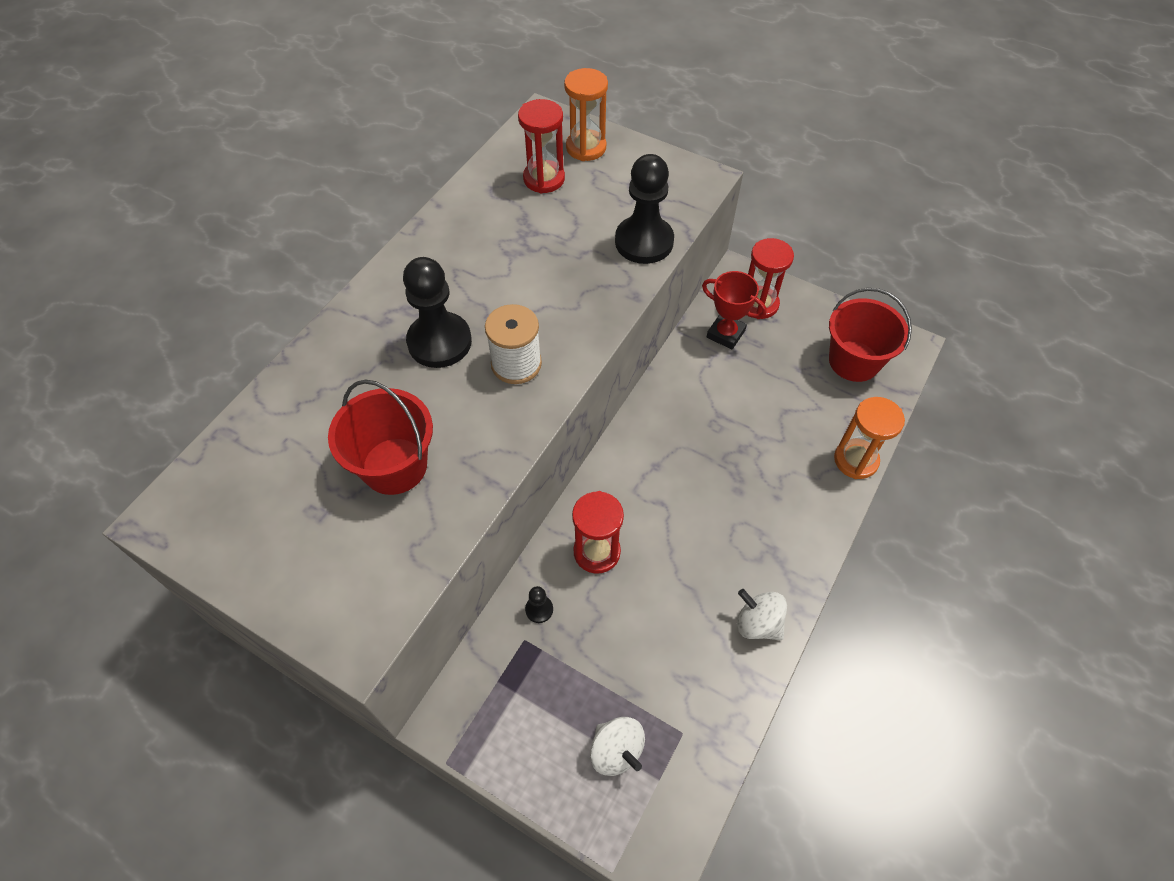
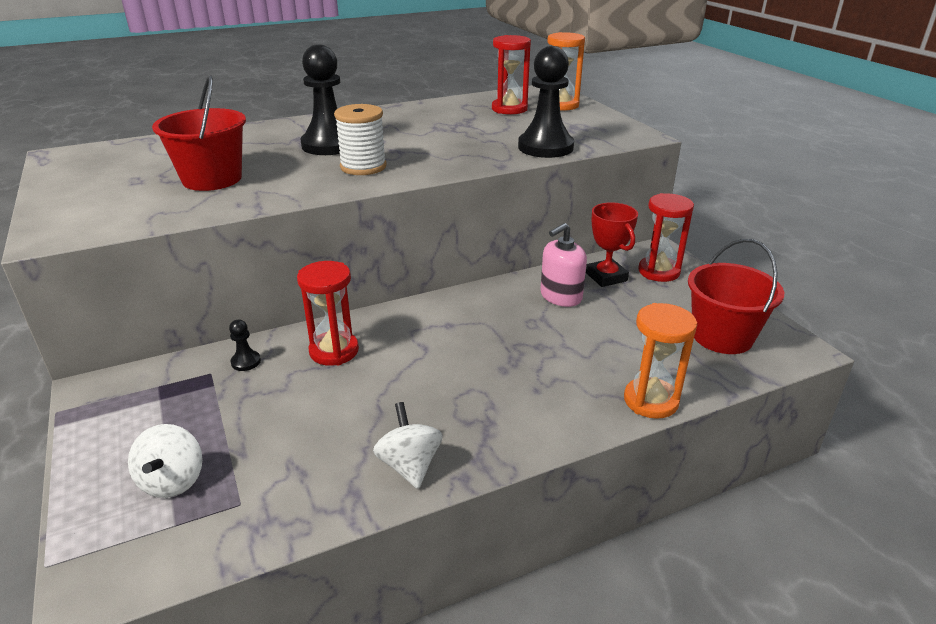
camera: 35 degrees right, 25 degrees down
(711, 379) = (560, 296): none -> pink soap dispenser

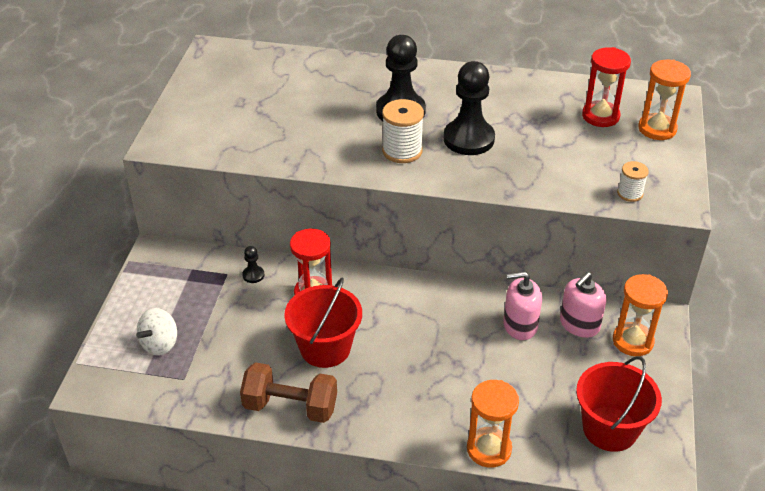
camera: 35 degrees right, 10 degrees up
(212, 179) = (288, 122): red bucket -> red bucket (325, 348)
(410, 465) = (290, 406): white spinning top -> brown dumbbell
(545, 147) = (572, 186): black pawn -> black pawn (469, 139)
(595, 139) = (630, 193): none -> white spool
(606, 277) = (579, 324): red trophy -> pink soap dispenser
(659, 271) = (632, 341): red hourglass -> orange hourglass

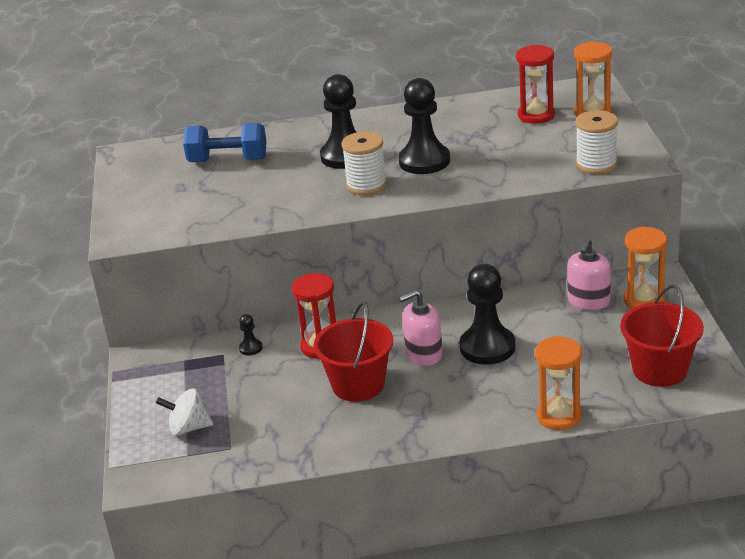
camera: 15 degrees left, 10 degrees down
(160, 344) = (188, 428): white spinning top -> white spinning top turned 75 degrees clockwise
(290, 406) = (351, 439): brown dumbbell -> none
(296, 84) = (228, 160): none -> blue dumbbell
(460, 346) = (487, 347): none -> black pawn
(520, 325) = (534, 317): pink soap dispenser -> pink soap dispenser (423, 354)
(630, 193) = (596, 164): white spool -> white spool, size x1.65

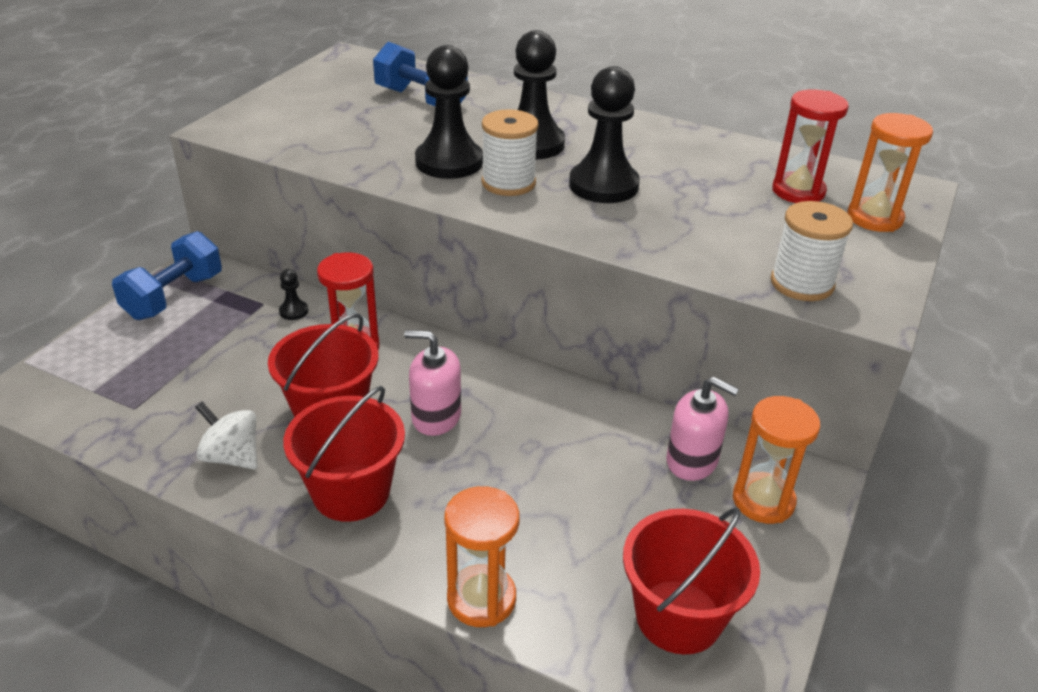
camera: 30 degrees right, 5 degrees up
(152, 382) = (174, 296): none -> blue dumbbell
(188, 428) = (134, 362): white spinning top -> white spinning top (232, 456)
(427, 412) = (351, 492): none -> red bucket
(487, 347) = (510, 450): black pawn -> black pawn (449, 162)
(588, 301) = (692, 461): pink soap dispenser -> pink soap dispenser turned 120 degrees counterclockwise

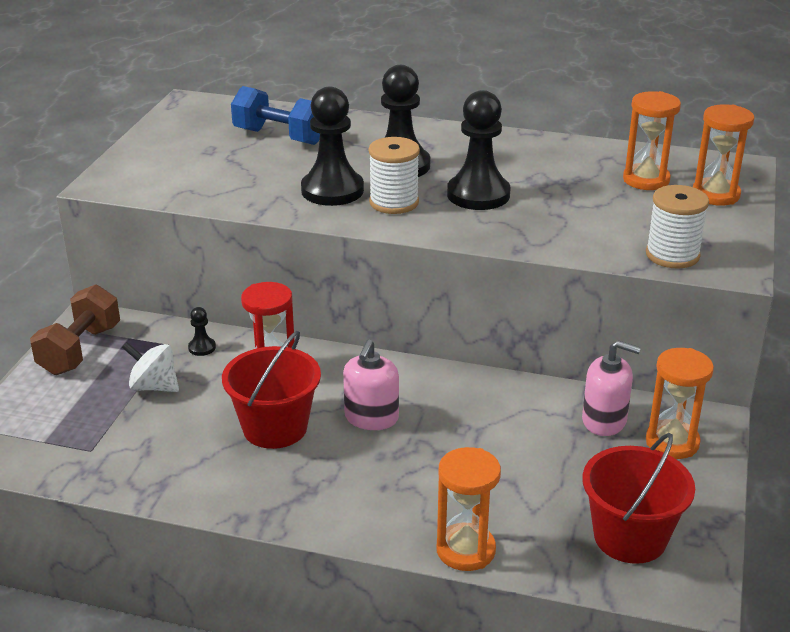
camera: 10 degrees left, 5 degrees down
(174, 296) = (80, 350): blue dumbbell -> brown dumbbell
(232, 456) = (201, 476): white spinning top -> white spinning top (154, 386)
(351, 492) = (321, 488): red bucket -> none
(436, 417) = (371, 418): pink soap dispenser -> pink soap dispenser turned 75 degrees counterclockwise
(798, 191) = (646, 180): red hourglass -> orange hourglass

